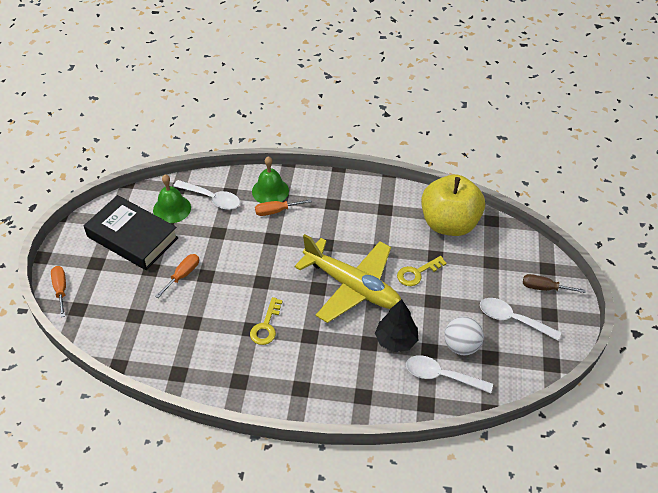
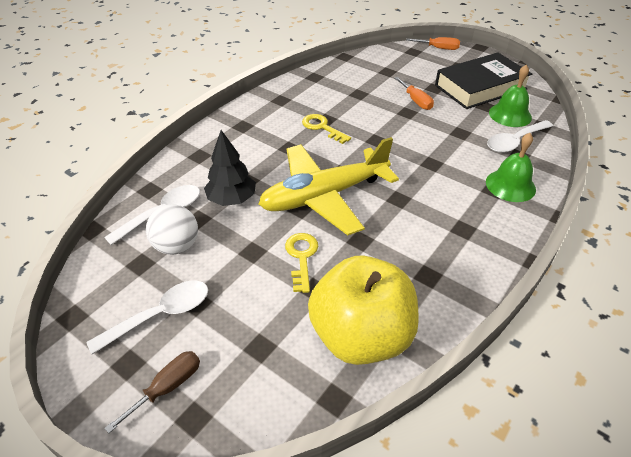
camera: 120 degrees right, 5 degrees down
(276, 211) = (473, 179): orange screwdriver -> none

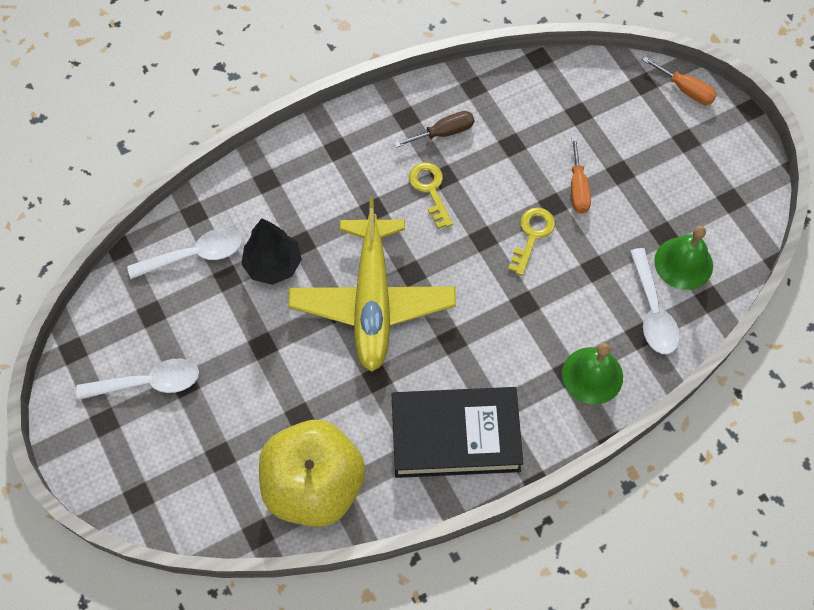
camera: 25 degrees right, 20 degrees up
(167, 387) = (128, 459): brown screwdriver -> brown screwdriver (444, 132)
(177, 246) = (193, 306): white ball -> none
(301, 257) = (306, 373): yellow key -> yellow key (532, 235)
(324, 196) = (372, 301): yellow plane -> yellow plane turned 90 degrees counterclockwise
(480, 87) = (684, 195): black book -> black book (455, 436)
(515, 141) = (652, 311): white spoon -> white spoon turned 90 degrees counterclockwise

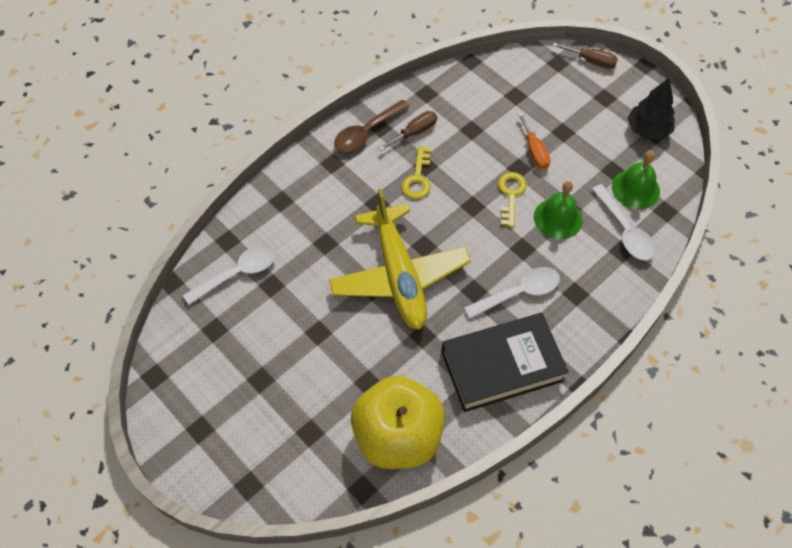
camera: 15 degrees left, 5 degrees down
(148, 383) = (229, 387): white spoon -> white spoon (518, 293)
(273, 265) = (307, 266): black tree -> black tree (647, 130)
(388, 120) = (367, 132): none -> brown spoon
(430, 190) = (418, 178): yellow key -> yellow key turned 135 degrees counterclockwise
(592, 375) = (595, 291): green bell -> green bell (558, 218)
(685, 89) = (591, 61): orange screwdriver -> brown screwdriver

